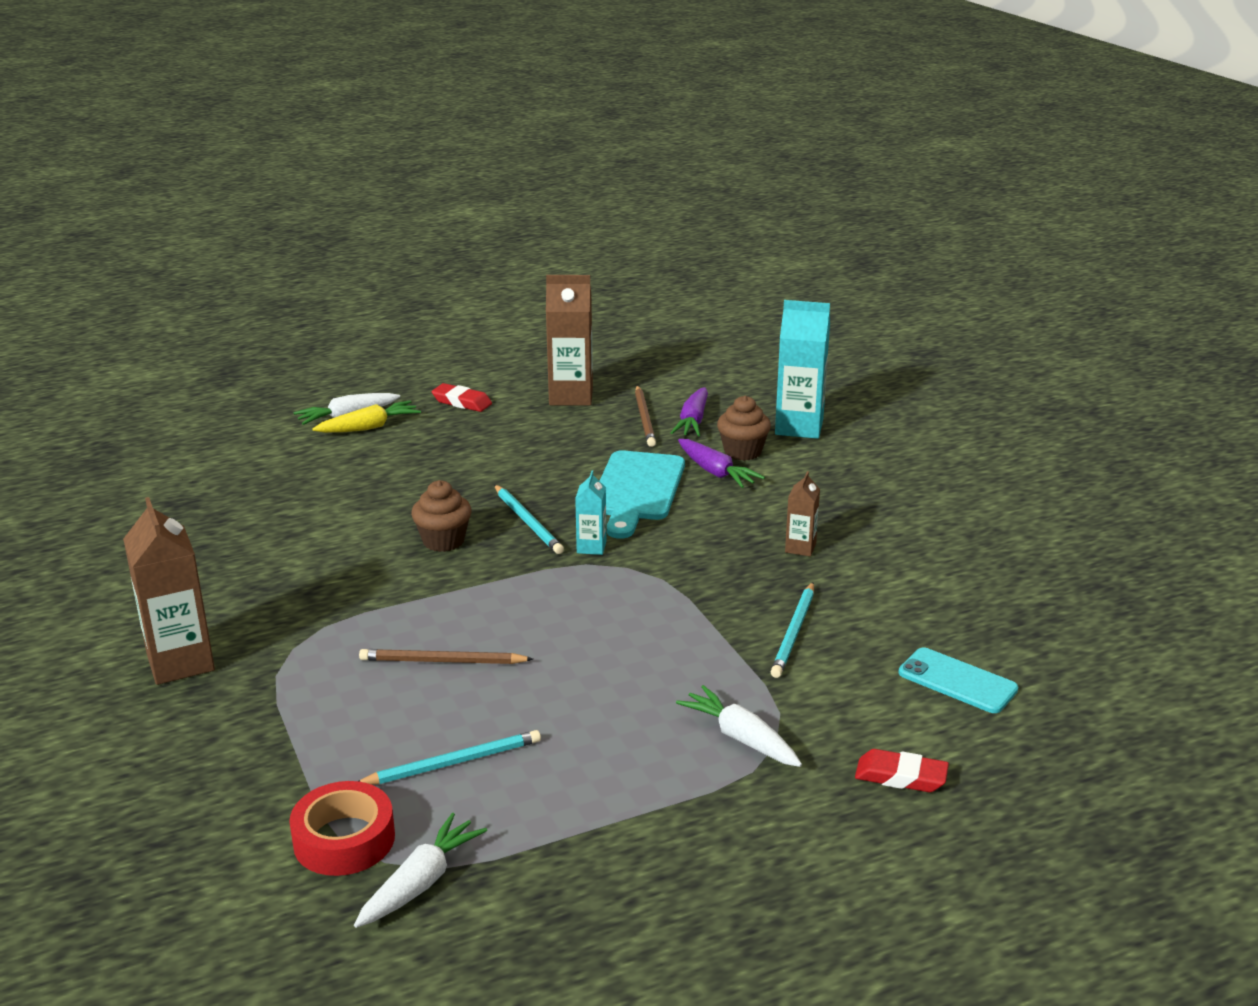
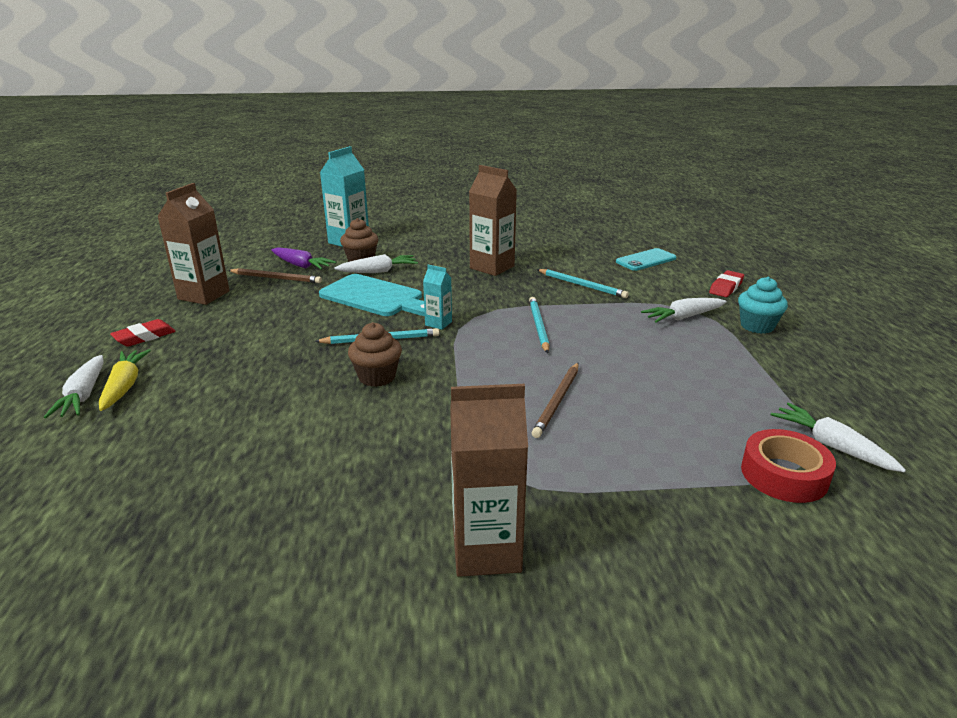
camera: 70 degrees left, 0 degrees up
(452, 763) = (692, 414): turquoise pencil -> turquoise pencil (538, 326)
(716, 472) = (378, 271): purple carrot -> white carrot
(757, 815) = (757, 326): none -> turquoise cupcake
(800, 548) = (492, 267): brown carton -> brown carton, size x1.93

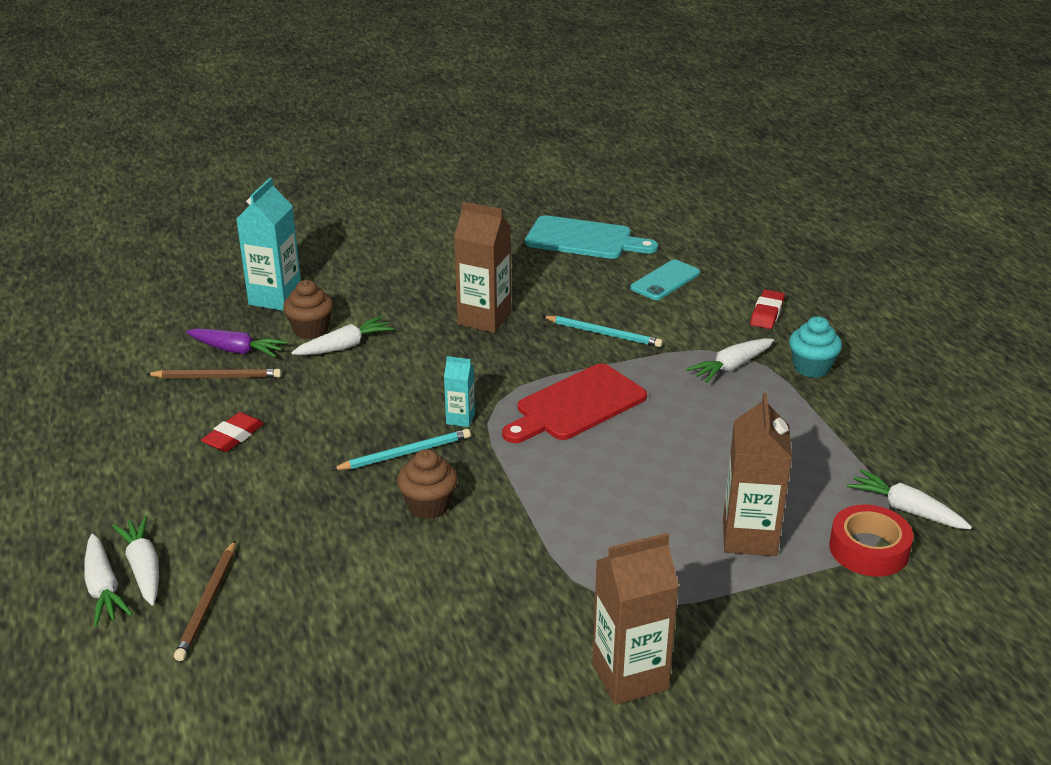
camera: 15 degrees left, 5 degrees up
(125, 386) = (143, 568): yellow carrot -> white carrot
(144, 337) = (112, 496): red eraser -> red eraser (233, 436)
(204, 295) = (140, 419): brown carton -> brown carton (749, 537)
(375, 297) = (363, 389): turquoise cutting board -> turquoise cutting board (584, 239)
(538, 326) = (577, 405): turquoise pencil -> red cutting board
(557, 401) = (634, 503): brown pencil -> brown pencil (208, 602)

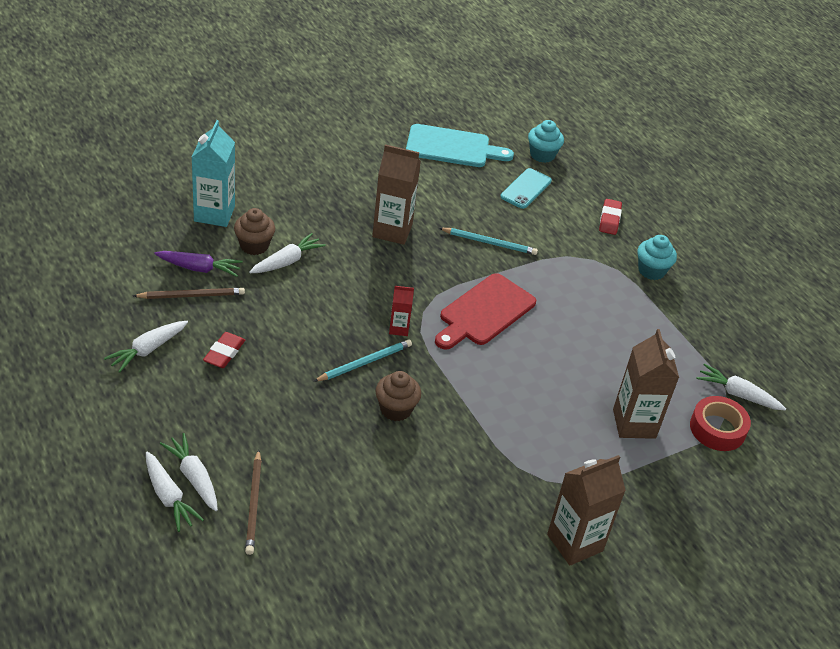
camera: 15 degrees left, 10 degrees up
(460, 419) = (399, 328): turquoise carton -> red carton
(695, 248) = (542, 155): none -> turquoise cupcake
(731, 367) = (592, 272): white carrot -> white carrot (147, 350)

